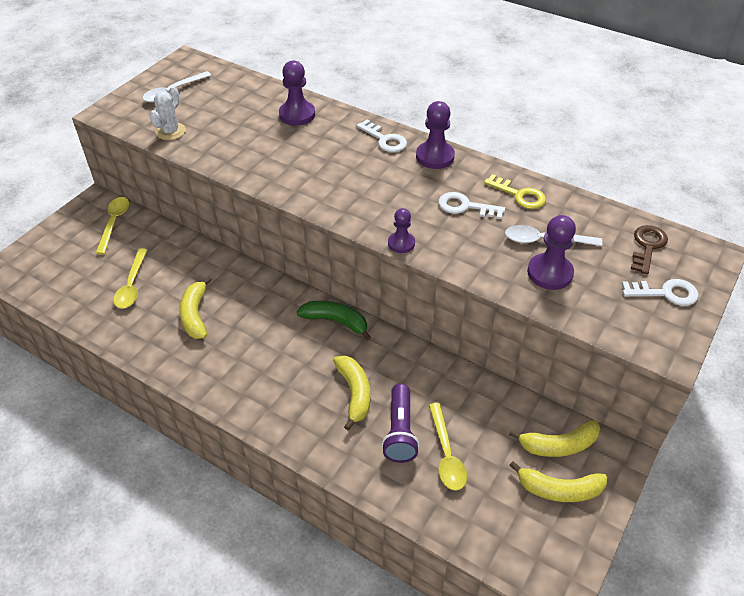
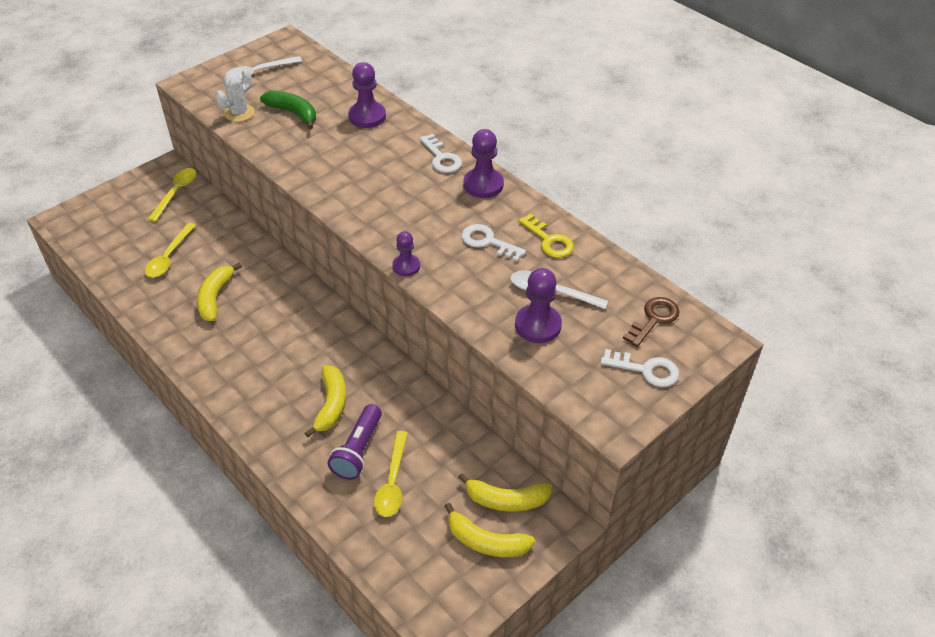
camera: 15 degrees right, 0 degrees up
(336, 321) = (344, 332): green banana -> green banana (293, 113)

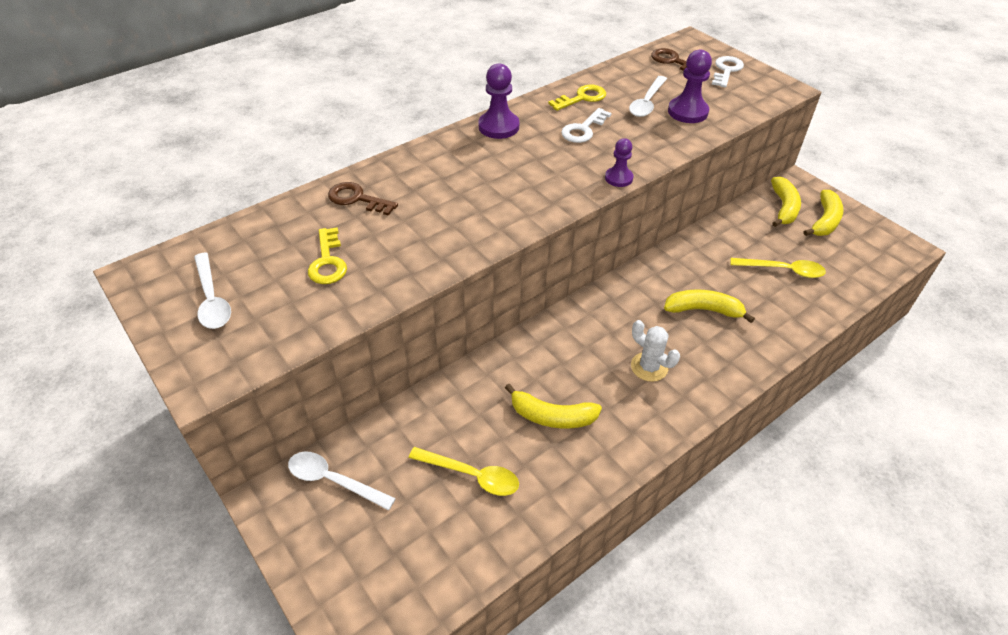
camera: 85 degrees left, 0 degrees up
(176, 193) = (333, 480): yellow spoon -> white spoon
(239, 113) = (308, 315): white cactus -> white cactus (649, 367)
(293, 113) = (328, 261): green banana -> yellow key
(358, 450) = (754, 291): purple flashlight -> none
(367, 116) = (357, 199): purple pawn -> brown key
(441, 158) = (450, 149): white key -> none

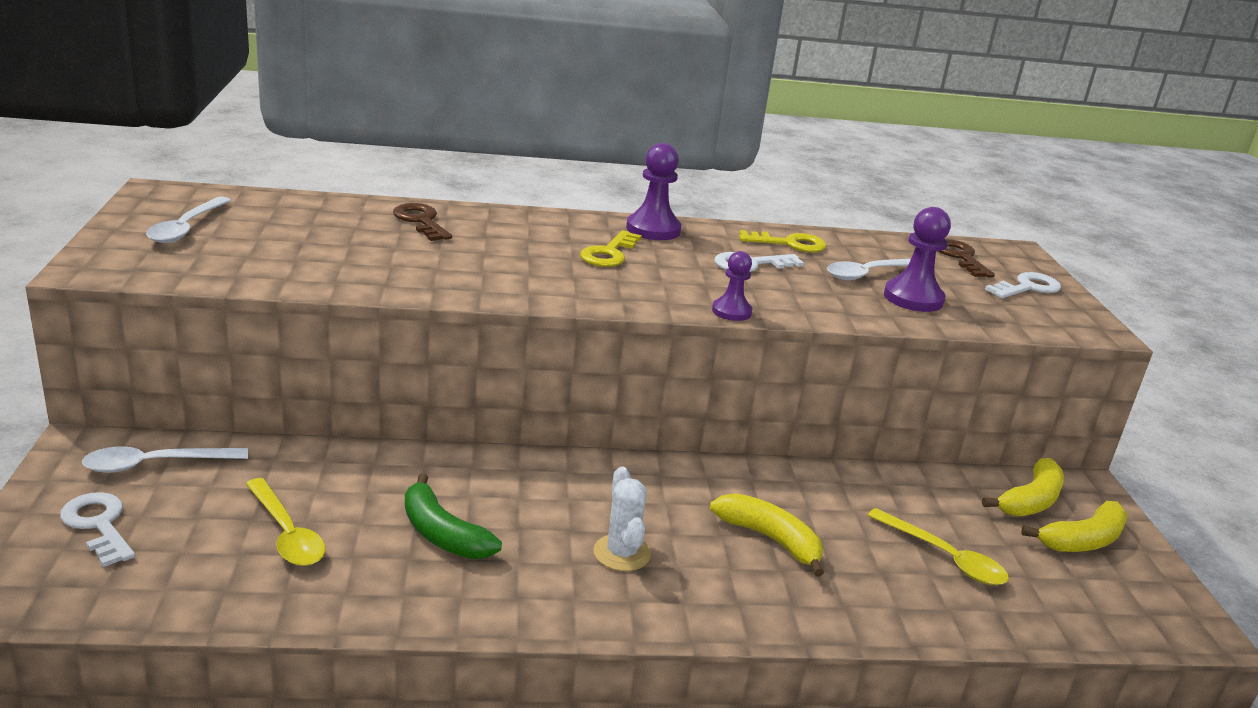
camera: 30 degrees right, 20 degrees down
(328, 261) = (323, 246): yellow key -> yellow key (609, 253)
(333, 480) = (155, 464): white spoon -> white spoon turned 75 degrees counterclockwise
(358, 548) = (99, 525): none -> white key
(552, 416) = (442, 534): yellow banana -> green banana

